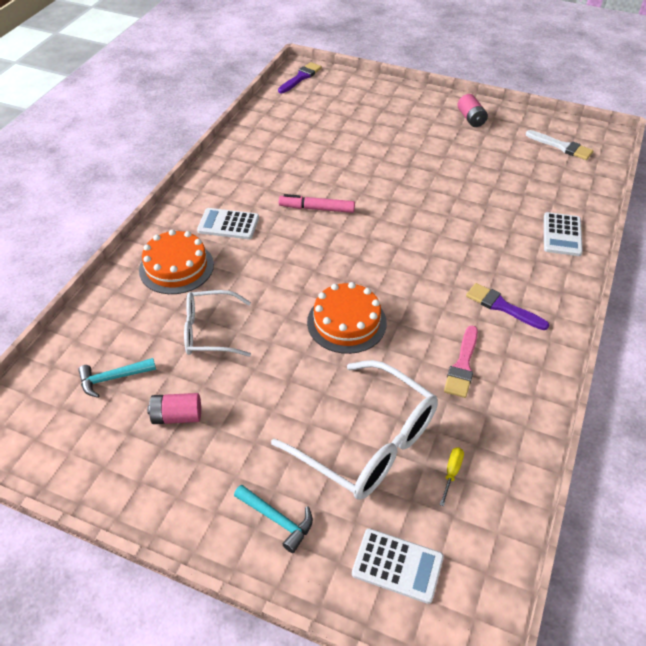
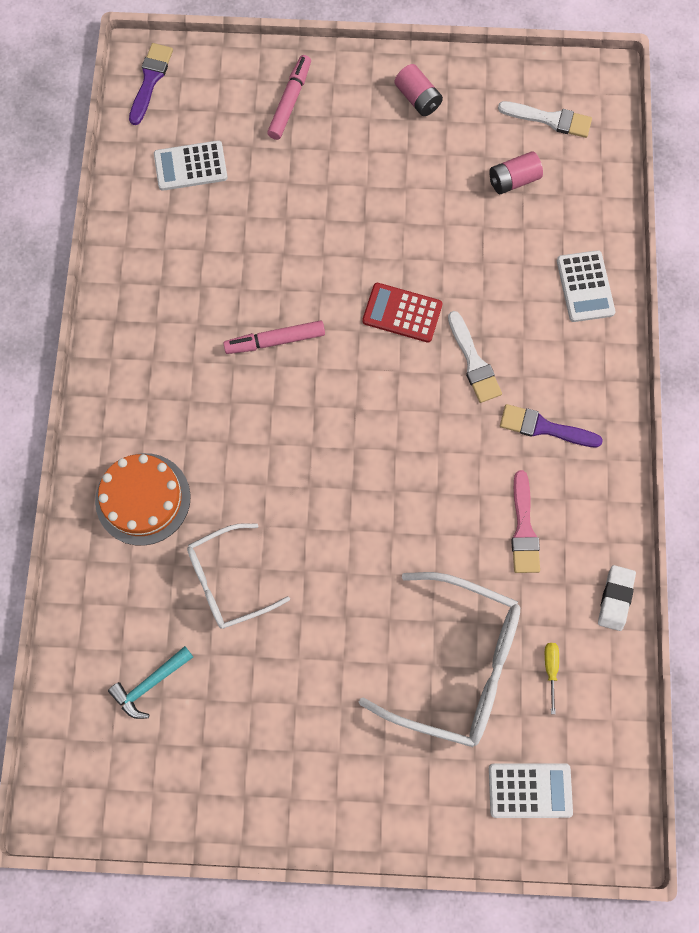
camera: 20 degrees left, 25 degrees up
(177, 416) = (245, 706): pink battery -> pink battery (513, 180)
(228, 224) = (174, 406): white calculator -> white calculator (190, 166)
(277, 519) = (399, 785): turquoise hammer -> none
(346, 322) = (378, 512): orange cake -> none
(384, 103) = (290, 101): none -> pink marker
(415, 216) = (402, 313): none -> red calculator
(459, 255) = (473, 362): none -> white brush
(529, 437) = (615, 598): none -> white eraser

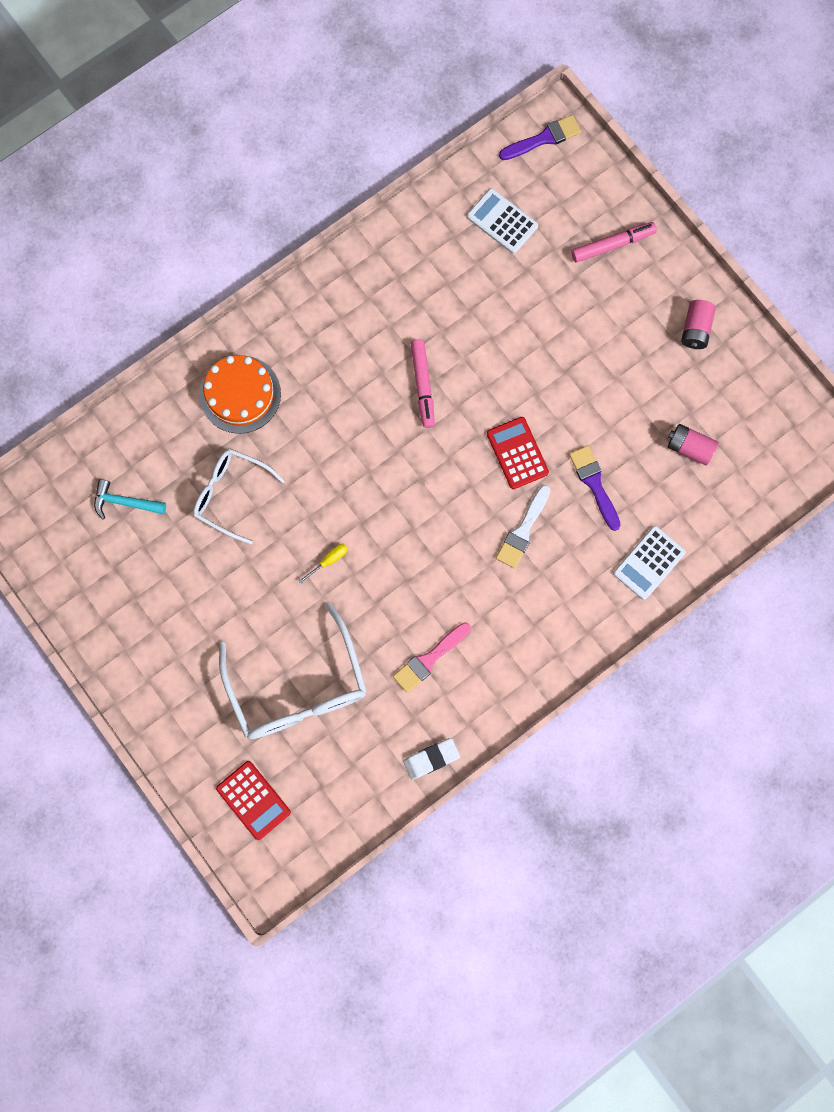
camera: 50 degrees right, 5 degrees up
(275, 340) = (422, 385): pink marker -> pink marker turned 135 degrees counterclockwise
(530, 790) = (253, 800): white calculator -> red calculator
(544, 427) = (515, 616): purple brush -> purple brush (594, 484)
(550, 119) = (763, 435): white brush -> none
(550, 669) = (345, 752): yellow screwdriver -> yellow screwdriver (329, 560)

